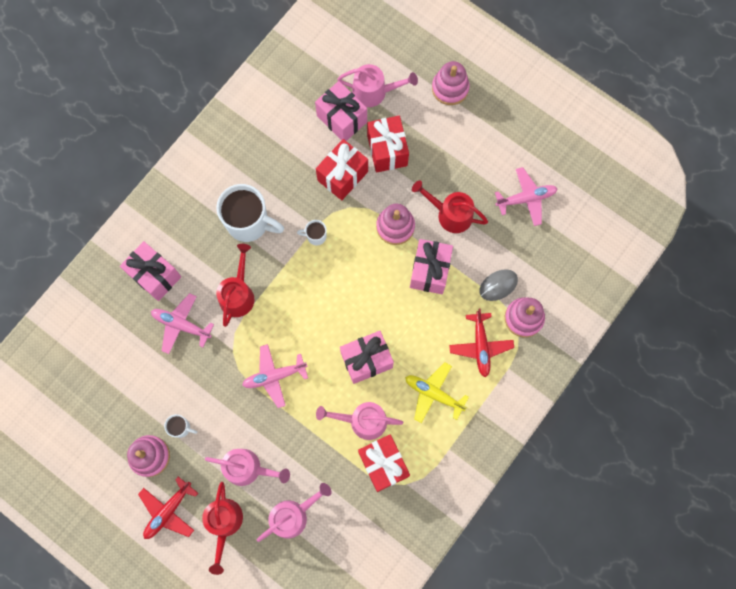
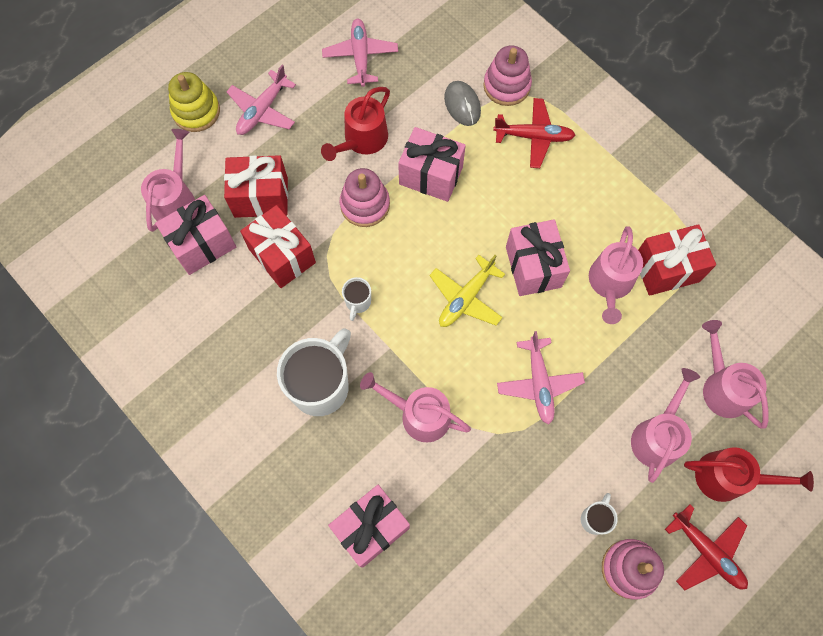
camera: 80 degrees left, 5 degrees down
(181, 325) = (449, 499): pink plane -> pink plane (262, 110)
(238, 294) = (419, 414): red watering can -> pink watering can
(433, 393) = (585, 197): yellow plane -> yellow plane (466, 298)
(450, 88) = (196, 111): pink stacking toy -> yellow stacking toy

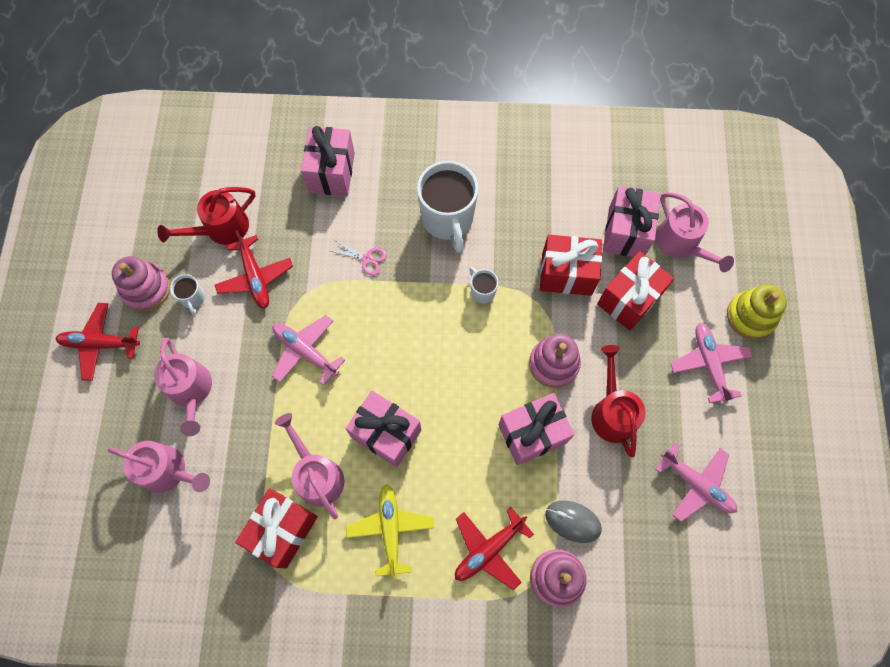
camera: 135 degrees right, 0 degrees up
(419, 414) = (367, 259): pink watering can -> pink scissors
(466, 298) = (412, 364): yellow plane -> yellow plane (390, 529)
(526, 488) = (255, 277): none -> red plane
(728, 477) = (118, 406): red watering can -> red watering can (221, 229)

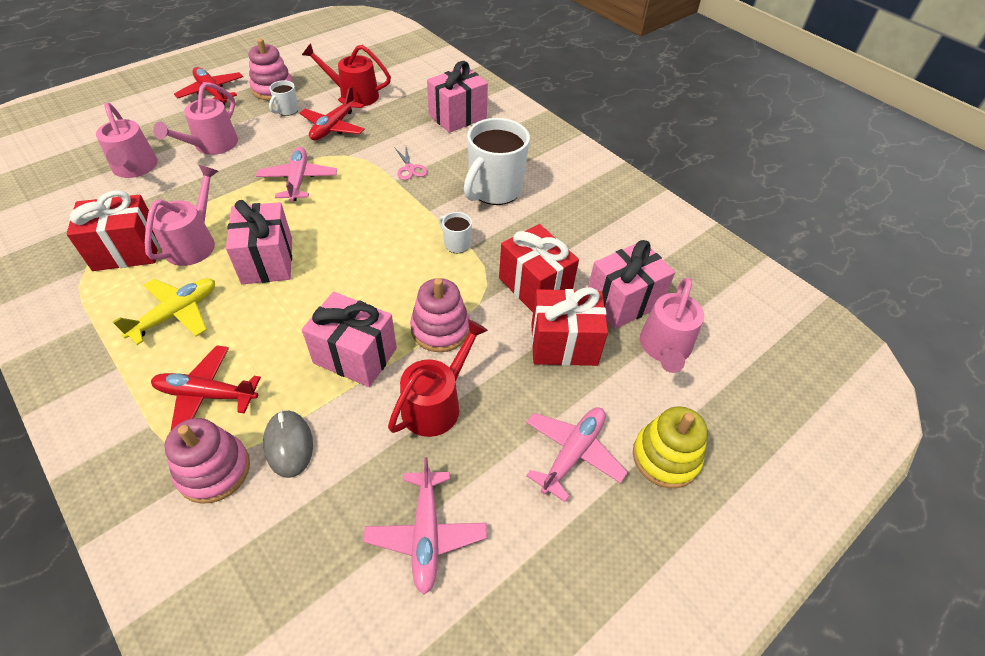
camera: 45 degrees right, 20 degrees down
(482, 291) = (456, 244): white mug -> white mug turned 60 degrees counterclockwise

